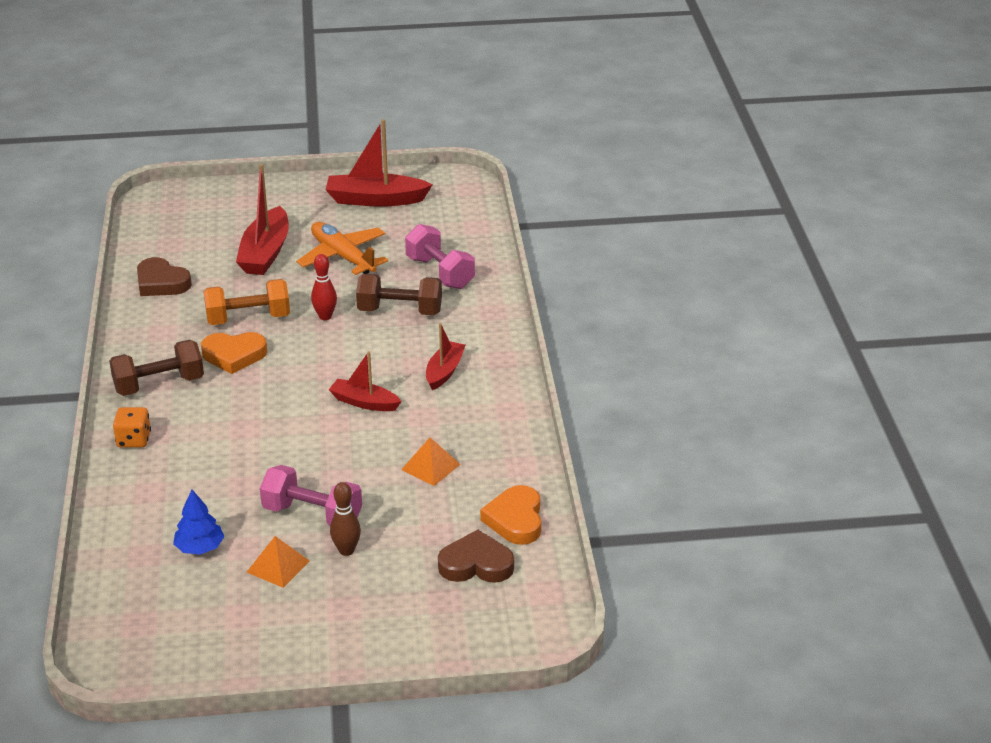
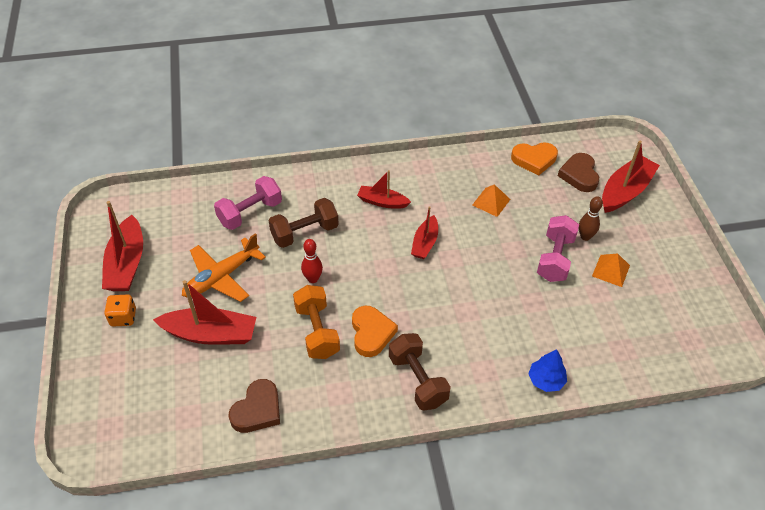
camera: 95 degrees left, 15 degrees up
(134, 440) = (494, 384): orange dice -> orange dice (123, 317)
(200, 548) = (606, 317): blue tree -> blue tree (546, 380)
(400, 311) = (305, 233): brown dumbbell -> brown dumbbell turned 60 degrees clockwise
(434, 610) = (625, 191): none -> red boat

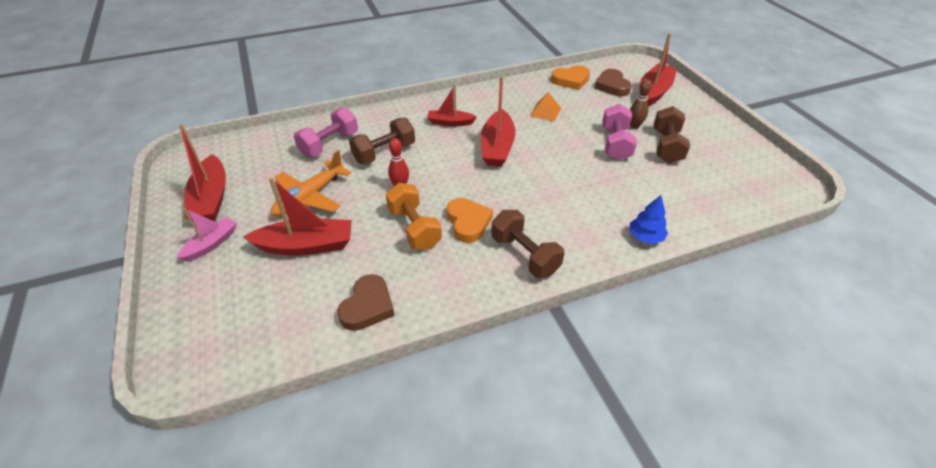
camera: 10 degrees left, 5 degrees down
(123, 317) = (211, 244): orange dice -> pink boat
(425, 243) = (497, 147): red boat -> red boat, size x1.64
(611, 270) = (666, 146): orange pyramid -> brown dumbbell

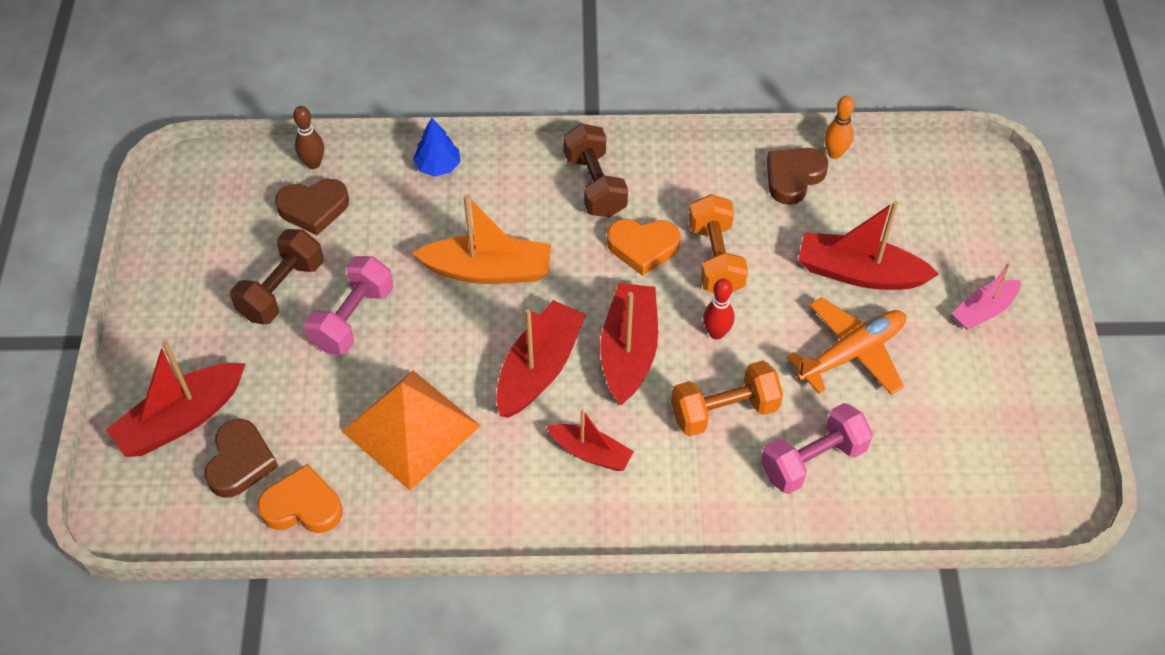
camera: 160 degrees left, 10 degrees up
(211, 198) = (998, 393): red boat -> red boat (628, 351)
(333, 340) = (834, 153): none -> orange bowling pin
(384, 153) = (724, 411): brown dumbbell -> orange dumbbell
(468, 222) = (643, 247): orange heart -> orange heart turned 90 degrees counterclockwise
(545, 112) = (411, 428): orange pyramid -> orange pyramid, size x2.06
(559, 184) = (488, 270): none -> orange boat
(634, 126) = (291, 347): brown bowling pin -> brown bowling pin (313, 163)
(696, 189) = (313, 208): none -> brown heart

